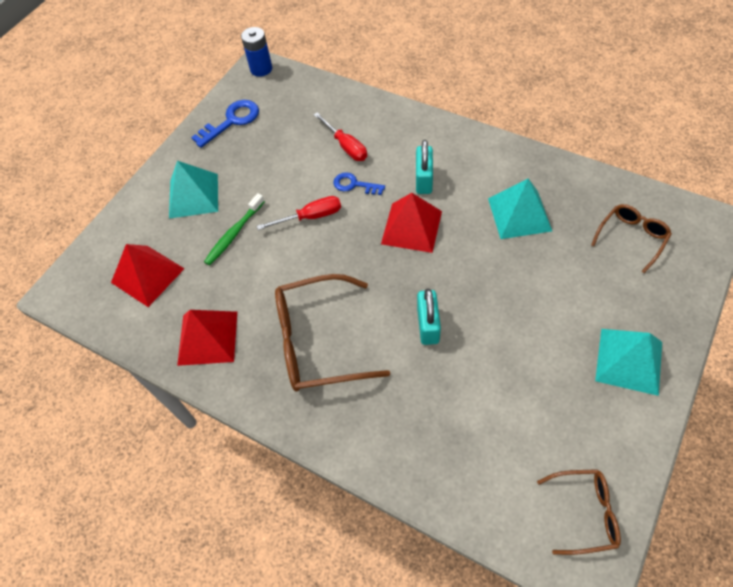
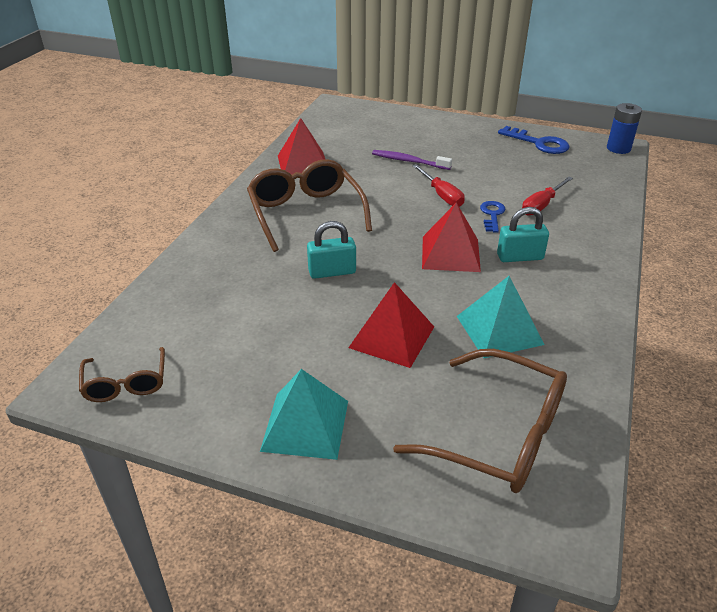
camera: 75 degrees right, 20 degrees down
(147, 275) = (356, 132): red pyramid -> red pyramid (392, 337)
(193, 195) = (443, 138): turquoise pyramid -> none
(234, 234) = (409, 161): green toothbrush -> purple toothbrush
(631, 238) = (499, 435): brown glasses -> brown glasses, size x1.79

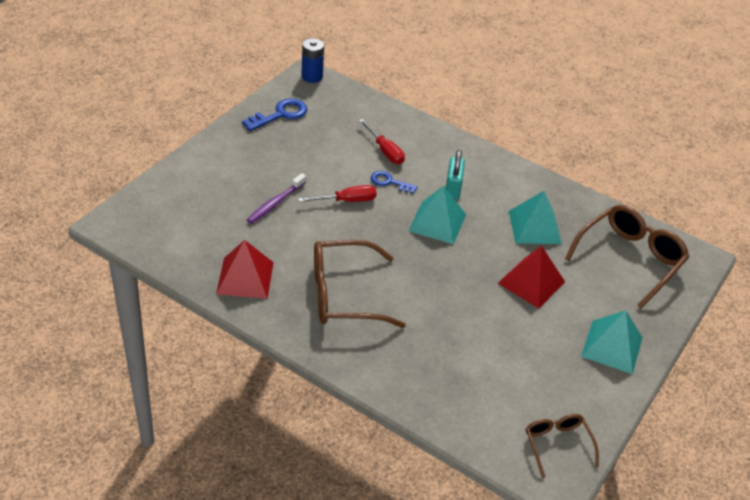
camera: 80 degrees left, 5 degrees up
(126, 384) = (557, 444): brown glasses -> brown glasses turned 105 degrees counterclockwise
(332, 272) = (442, 297): turquoise padlock -> none
(450, 253) = (437, 222): red pyramid -> turquoise pyramid

